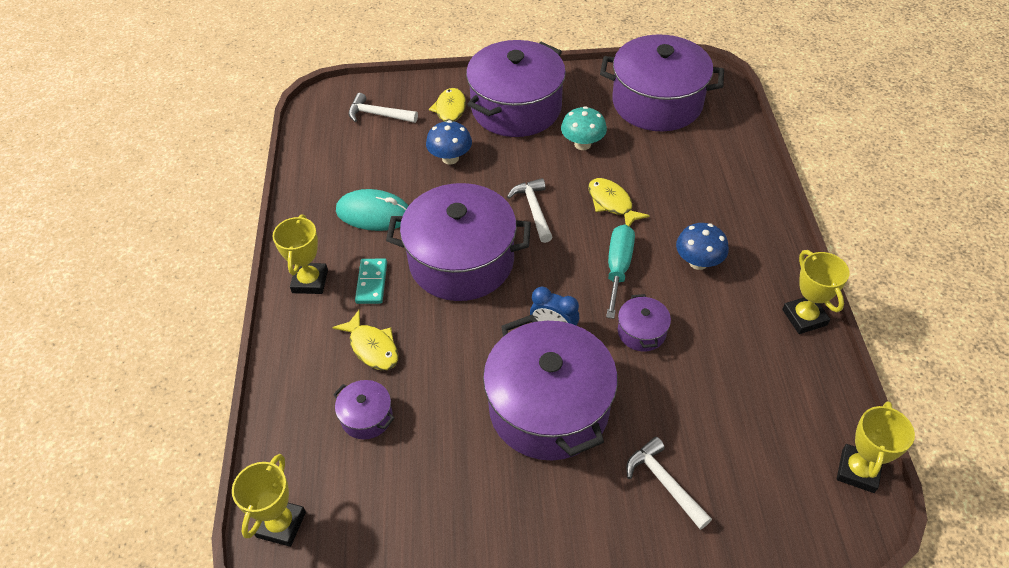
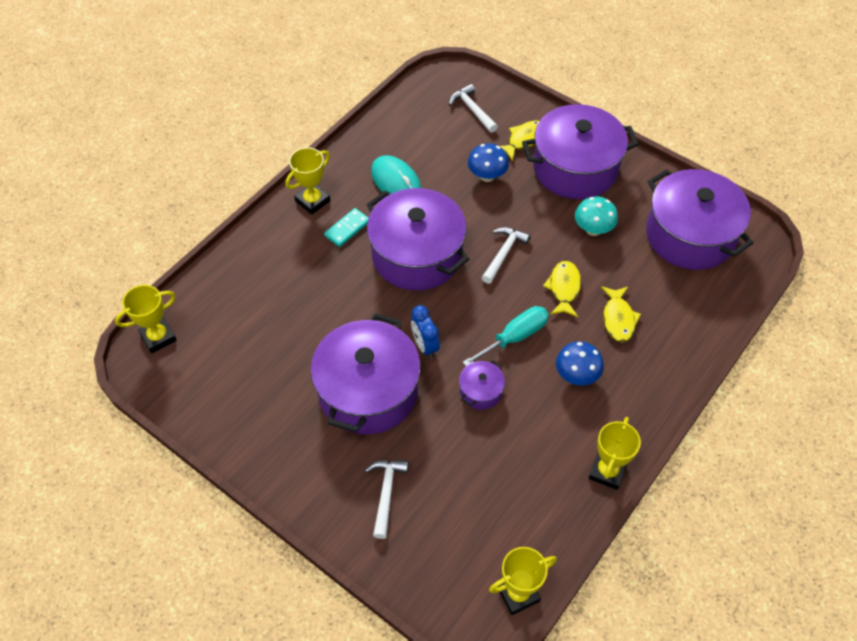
camera: 40 degrees right, 5 degrees up
(367, 417) = (260, 312): purple pot -> none
(372, 347) = (306, 271): yellow fish -> yellow fish (618, 319)

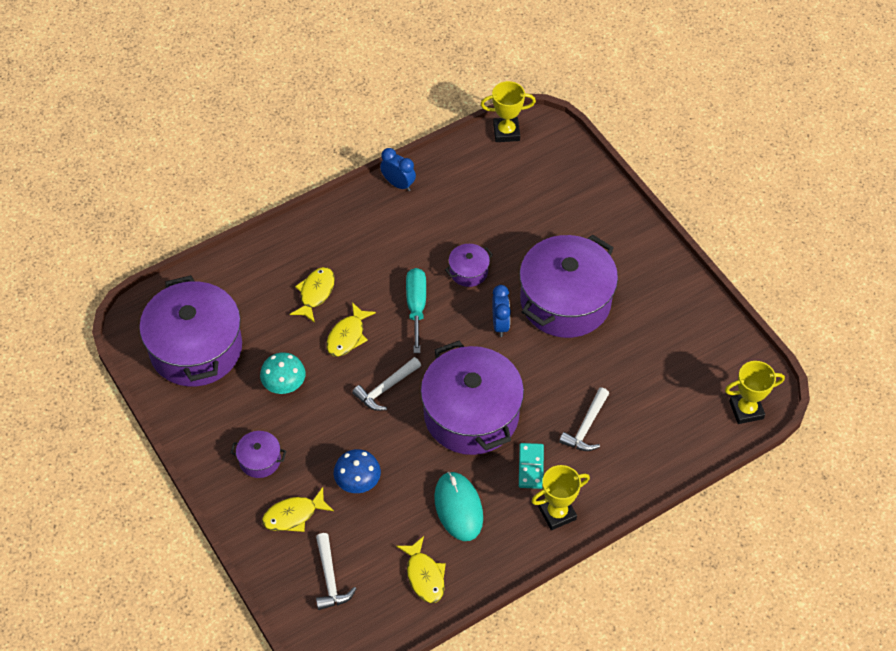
camera: 160 degrees left, 0 degrees up
(347, 229) = (531, 467): turquoise domino -> turquoise domino turned 60 degrees counterclockwise
(386, 493) = (578, 221): white hammer -> white hammer (586, 426)
(402, 130) = (424, 576): none -> yellow fish
(515, 337) = (416, 306): turquoise screwdriver -> turquoise screwdriver turned 105 degrees clockwise
(575, 168) = (260, 460): purple pot -> purple pot, size x0.43
(576, 375) = (380, 259): blue mushroom -> none
(607, 471) = (398, 184): yellow trophy -> blue clock

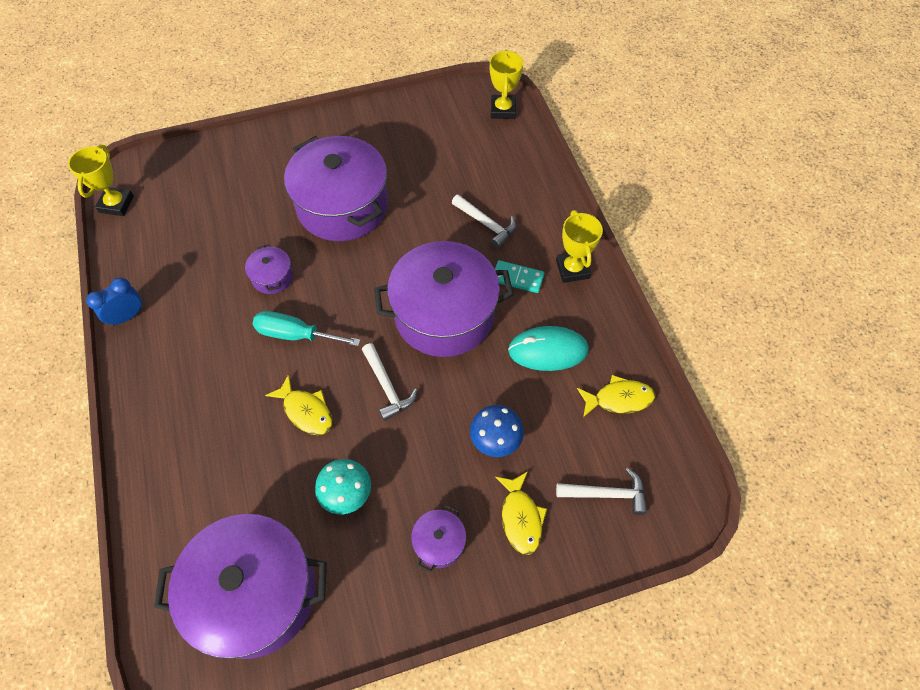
camera: 75 degrees left, 5 degrees up
(315, 293) = (234, 433): yellow fish -> none
(500, 324) = (347, 265): blue clock -> none

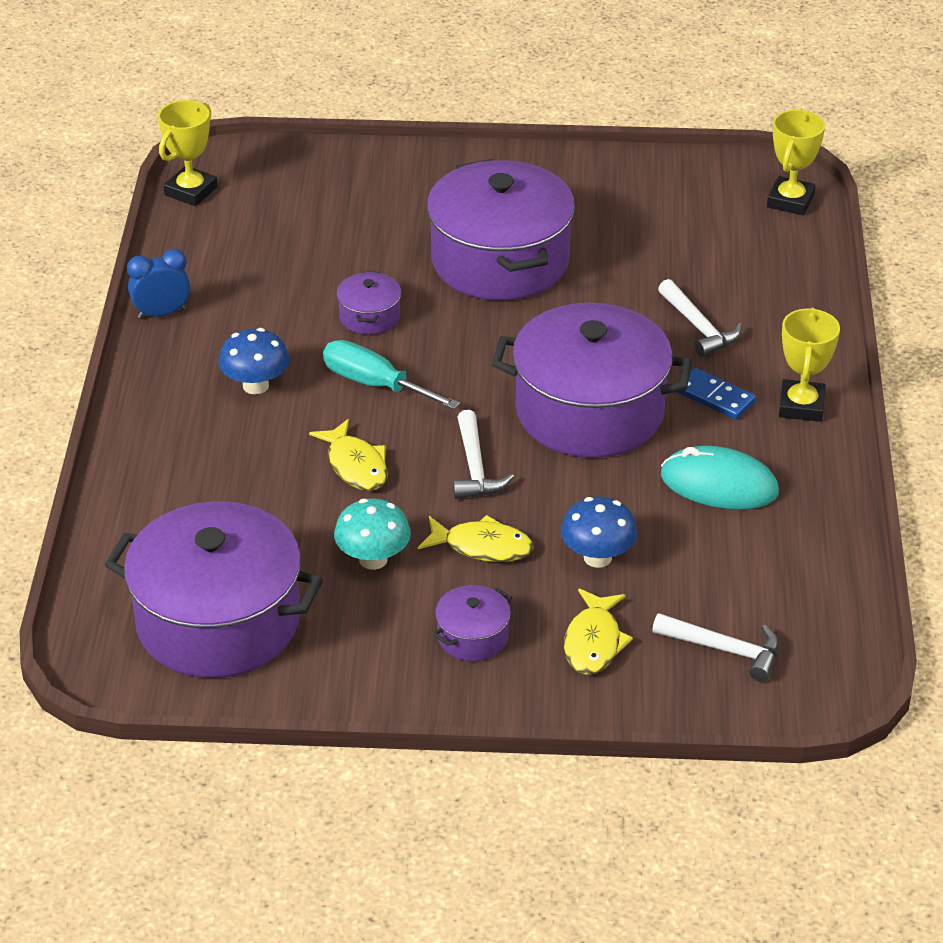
camera: 20 degrees right, 20 degrees down
(214, 361) = (255, 386): none -> blue mushroom
(517, 278) = (715, 397): turquoise domino -> blue domino
(619, 399) = (794, 559): yellow fish -> yellow fish (482, 546)

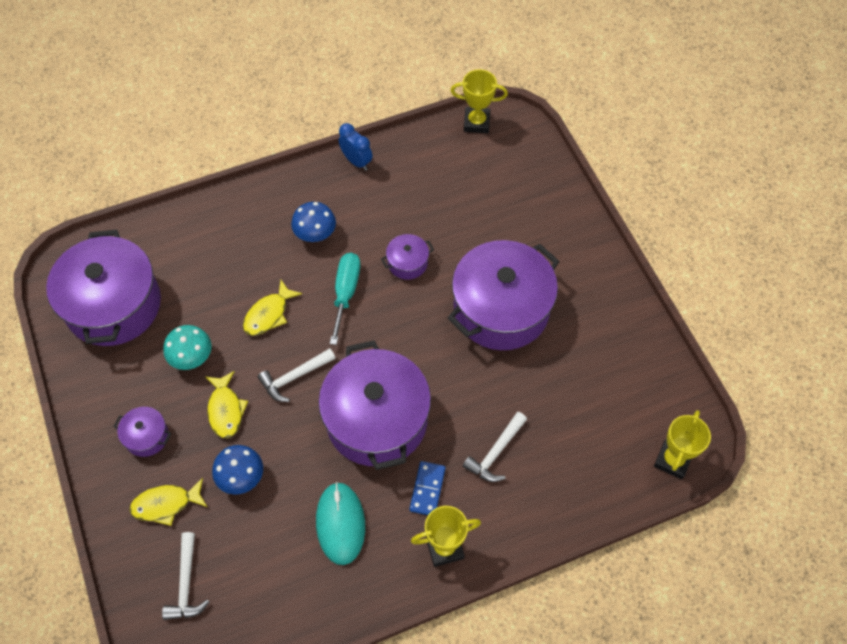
camera: 65 degrees right, 20 degrees up
(790, 201) = (672, 460): yellow trophy -> yellow trophy turned 60 degrees counterclockwise

